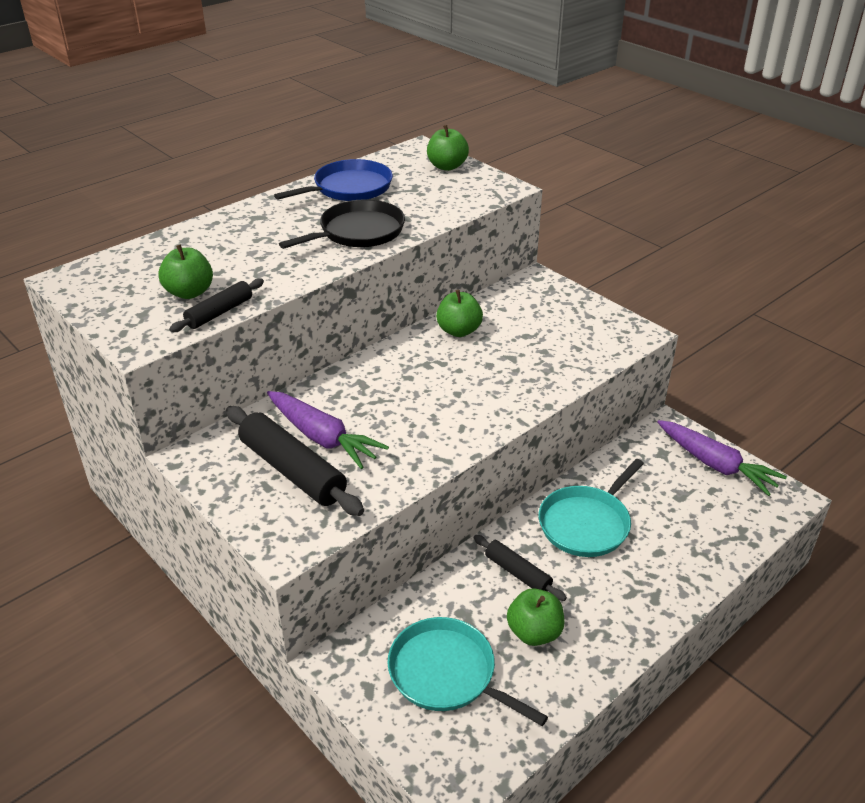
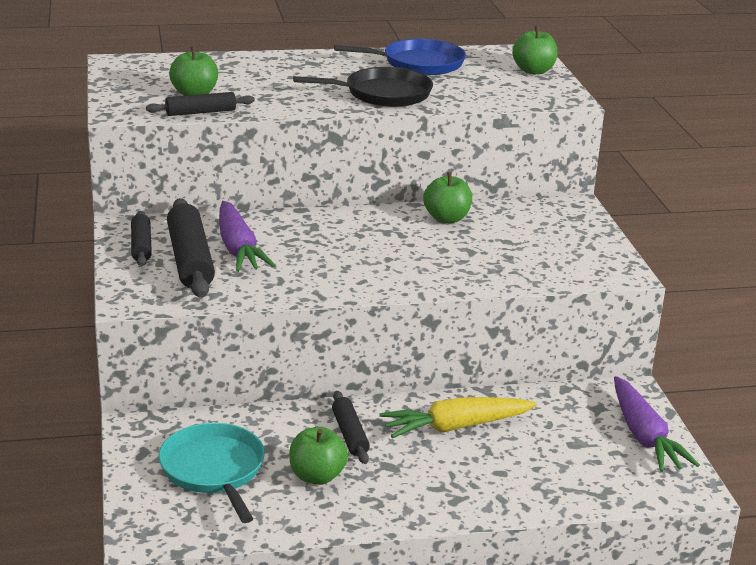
camera: 30 degrees right, 10 degrees down
(230, 474) = (141, 246): none -> black rolling pin
(586, 523) = (455, 427): turquoise pan -> yellow carrot

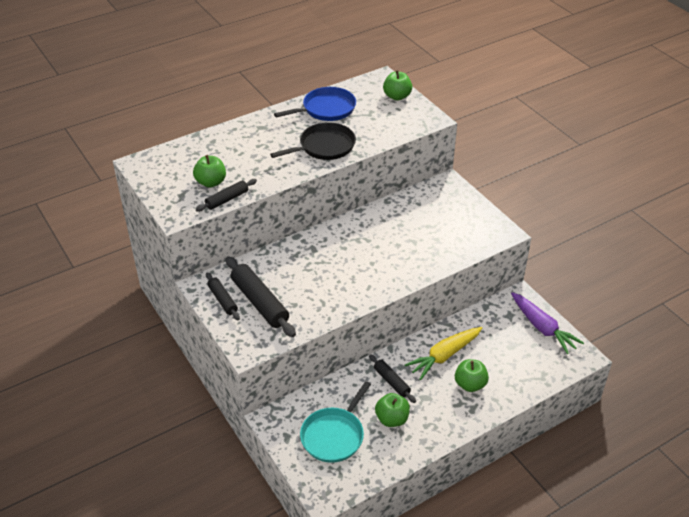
camera: 20 degrees left, 15 degrees up
(214, 470) = (334, 435): turquoise pan -> turquoise pan turned 105 degrees counterclockwise
(238, 249) = (281, 283): purple carrot -> none
(446, 218) = (384, 217): green apple -> green apple (470, 384)

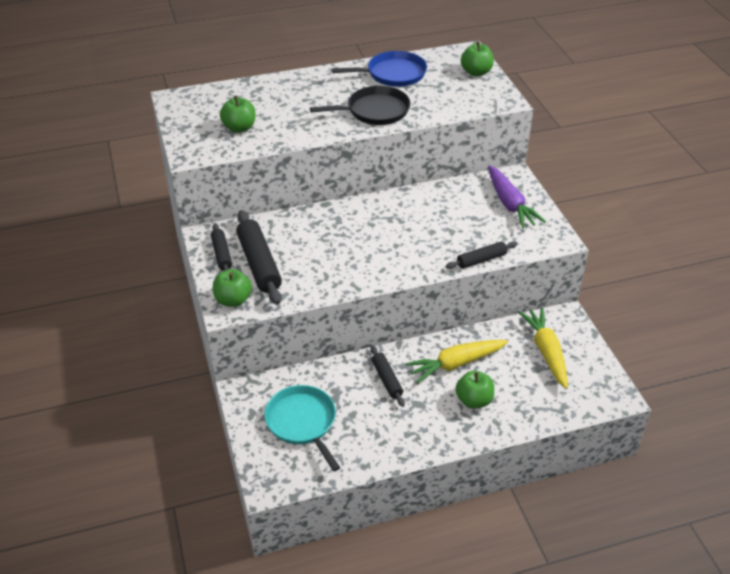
camera: 15 degrees right, 0 degrees up
(227, 199) = (248, 147): black rolling pin -> black rolling pin (481, 260)
(334, 435) = (302, 422): turquoise pan -> turquoise pan turned 105 degrees clockwise
(392, 419) = (372, 419): green apple -> green apple (233, 300)
(513, 330) = (546, 351): none -> yellow carrot
(542, 328) = (581, 356): purple carrot -> purple carrot (510, 204)

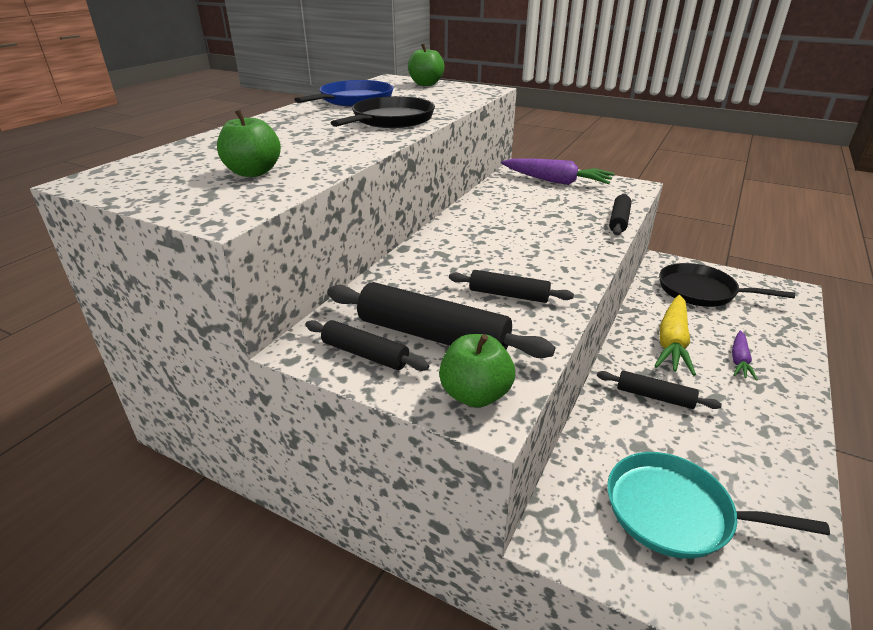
camera: 45 degrees left, 10 degrees down
(326, 266) = (508, 295): none -> black rolling pin
(474, 400) = (739, 360): green apple -> purple carrot
(546, 351) = (701, 291): yellow carrot -> black pan

